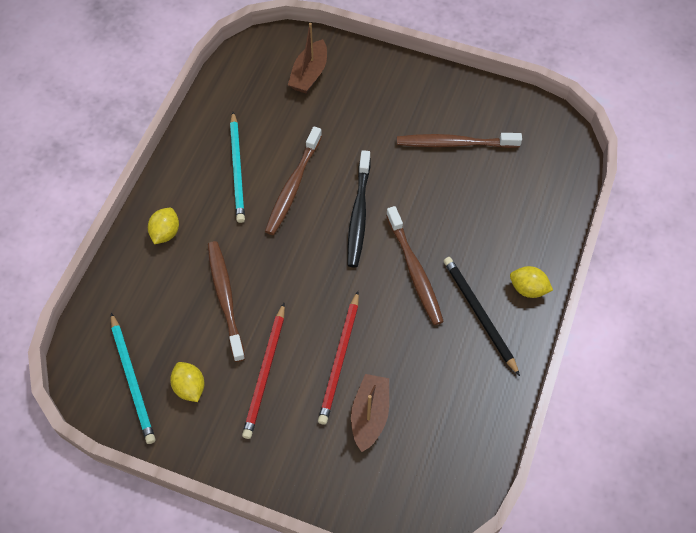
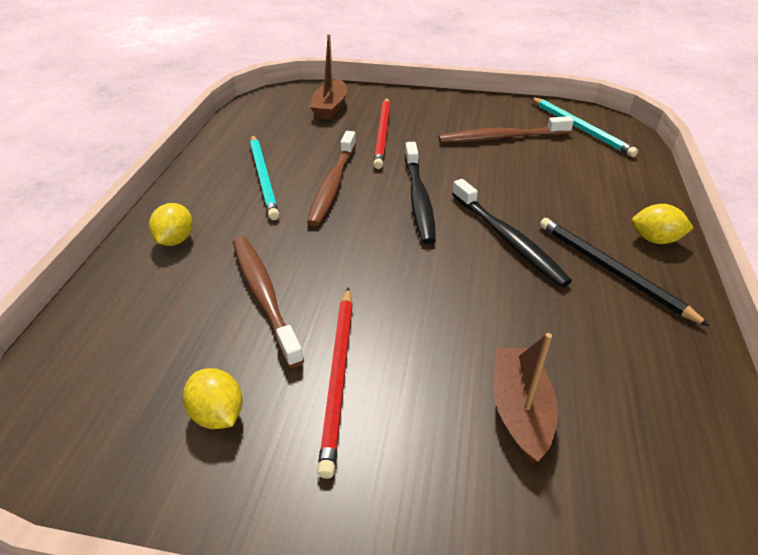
camera: 10 degrees left, 20 degrees down
(132, 380) = (119, 418): turquoise pencil -> turquoise pencil (580, 128)
(339, 359) = (446, 344): red pencil -> red pencil (383, 134)
(414, 271) = (508, 239): brown toothbrush -> black toothbrush

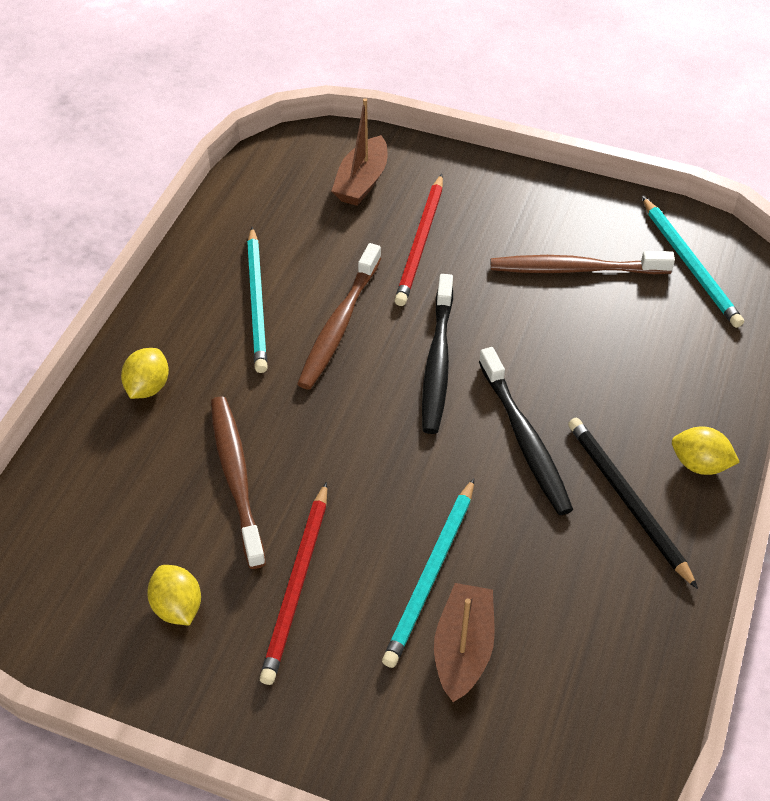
camera: 10 degrees right, 10 degrees up
(465, 349) = (431, 575): none -> turquoise pencil

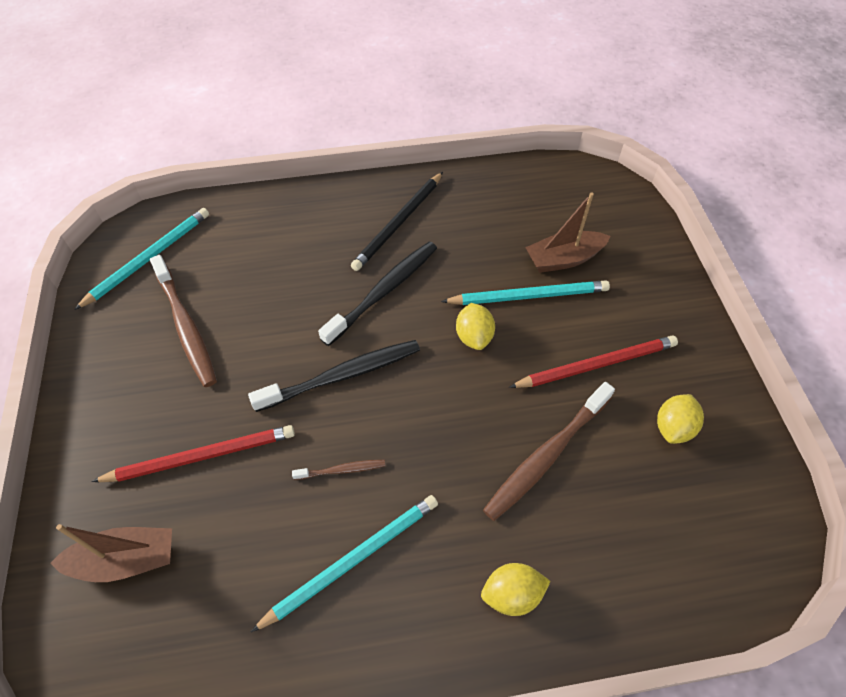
camera: 120 degrees left, 5 degrees up
(339, 325) = (342, 470): brown toothbrush -> brown toothbrush, size x0.48
(699, 464) = (346, 199): yellow lemon -> yellow lemon (474, 337)

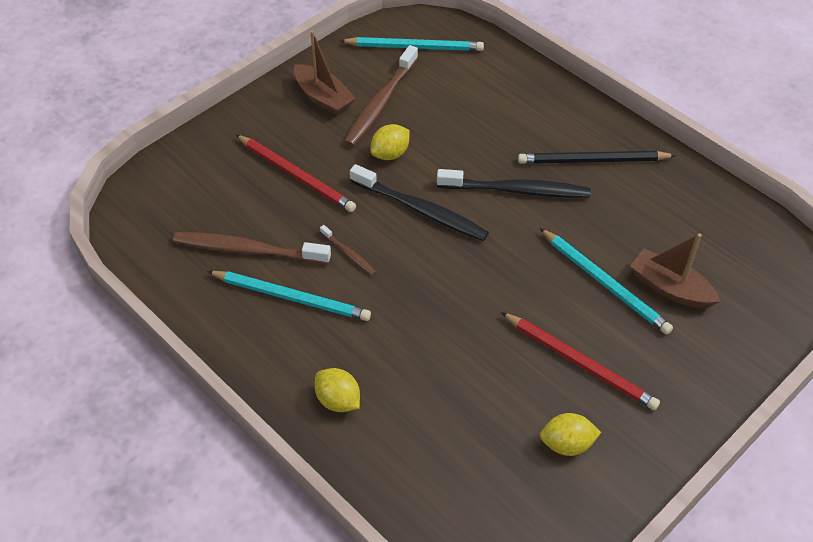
camera: 55 degrees right, 5 degrees down
(125, 560) = (203, 186): brown boat -> brown boat (323, 98)
(474, 337) = (529, 268): yellow lemon -> yellow lemon (390, 154)
(546, 456) = (464, 369): brown toothbrush -> brown toothbrush (248, 250)

